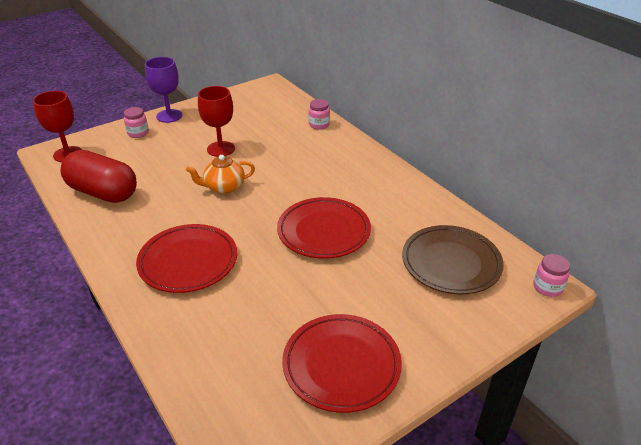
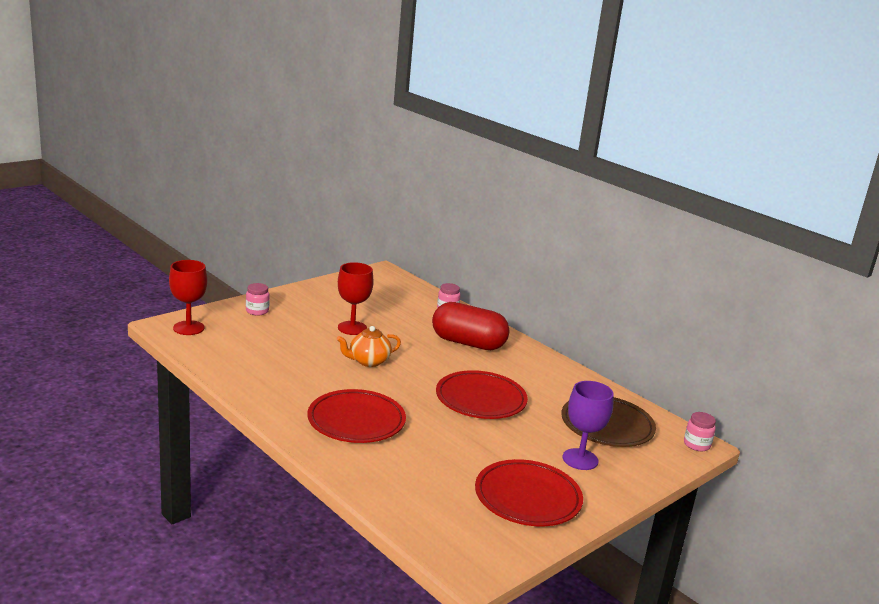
camera: 10 degrees left, 15 degrees down
(103, 192) = (243, 363): red capsule -> red capsule (468, 343)
(169, 116) = (284, 296): purple goblet -> purple goblet (580, 459)

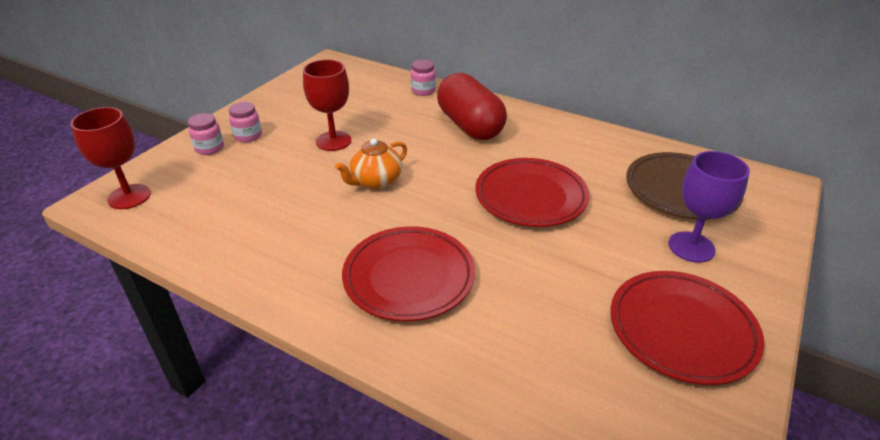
camera: 15 degrees left, 15 degrees up
(468, 343) = (470, 126): red capsule -> red capsule turned 60 degrees clockwise
(696, 445) = (781, 186): pink jar -> pink jar (248, 136)

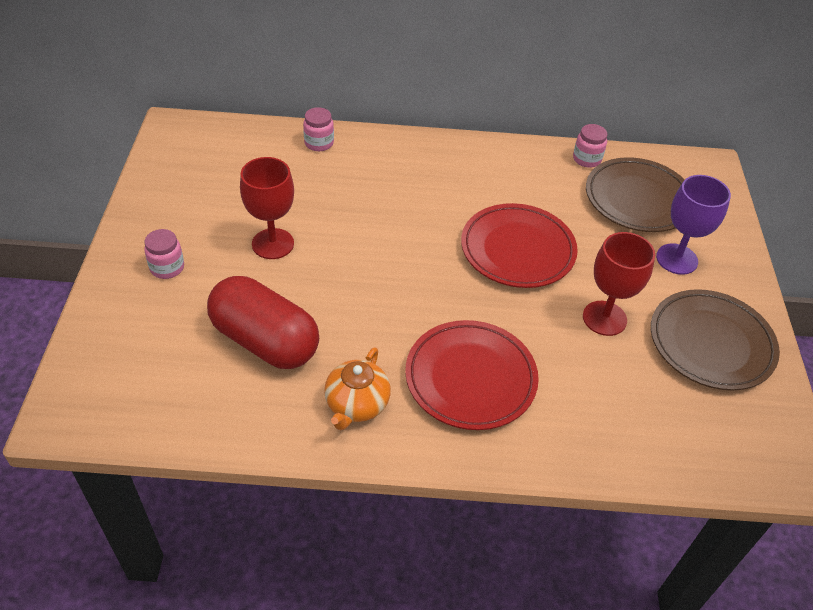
camera: 30 degrees left, 10 degrees up
(129, 196) = (99, 395): red goblet -> red goblet (604, 318)
(209, 148) = (135, 299): pink jar -> pink jar (586, 159)
(375, 181) = (359, 281): orange teapot -> orange teapot (356, 405)
(470, 126) = (402, 179): red capsule -> red capsule (265, 341)
(682, 330) = (711, 343): red plate -> brown plate

